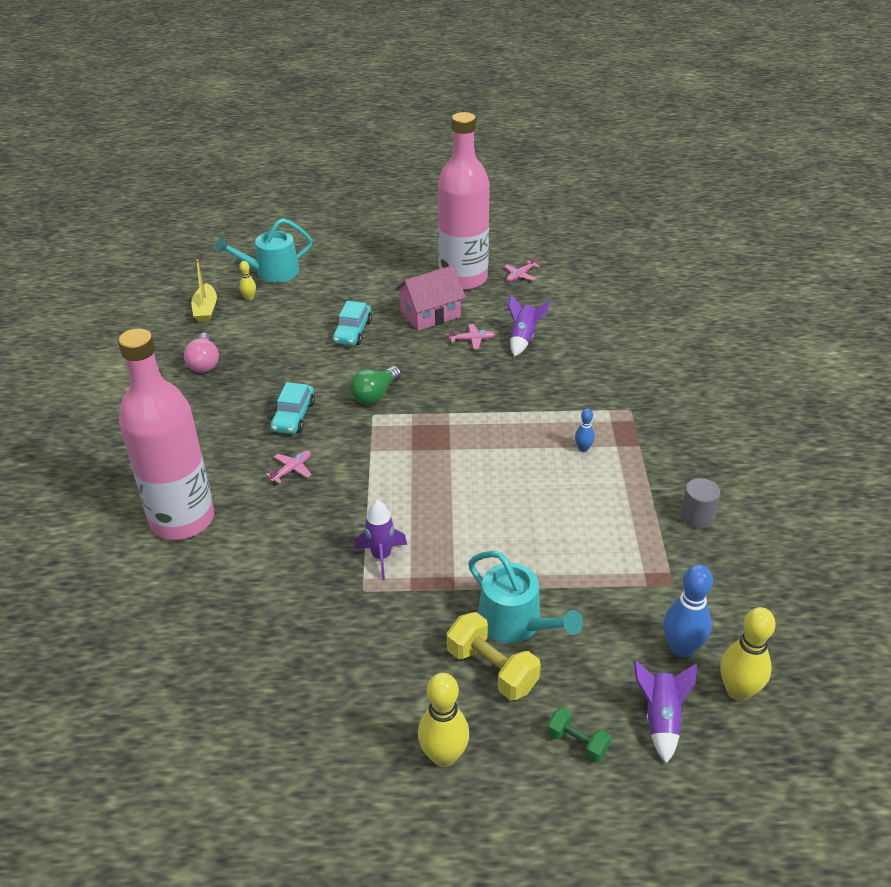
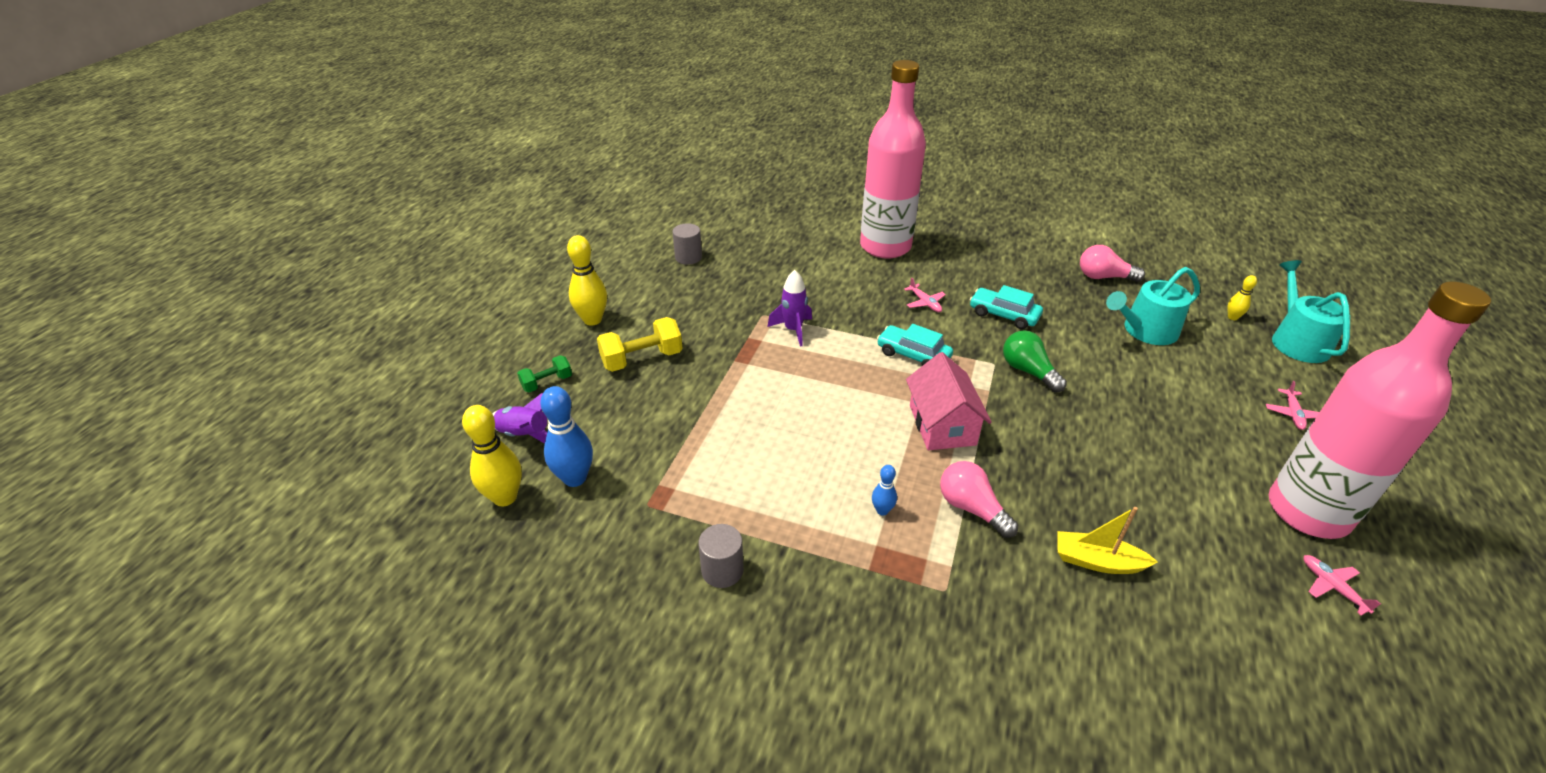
camera: 110 degrees right, 0 degrees up
(205, 310) = (1205, 288): yellow boat -> yellow boat (1097, 561)
(261, 709) = (688, 257): none -> grey cylinder
(352, 332) = (1158, 378): turquoise car -> turquoise car (913, 355)
(430, 314) = (1201, 452): pink house -> pink house (942, 425)
(472, 340) = (1135, 476): pink plane -> pink plane (1292, 414)
(516, 623) = (676, 384): turquoise watering can -> turquoise watering can (1145, 331)
(523, 338) = (1136, 531): purple rocket -> none
(551, 407) = (971, 508): none -> pink light bulb

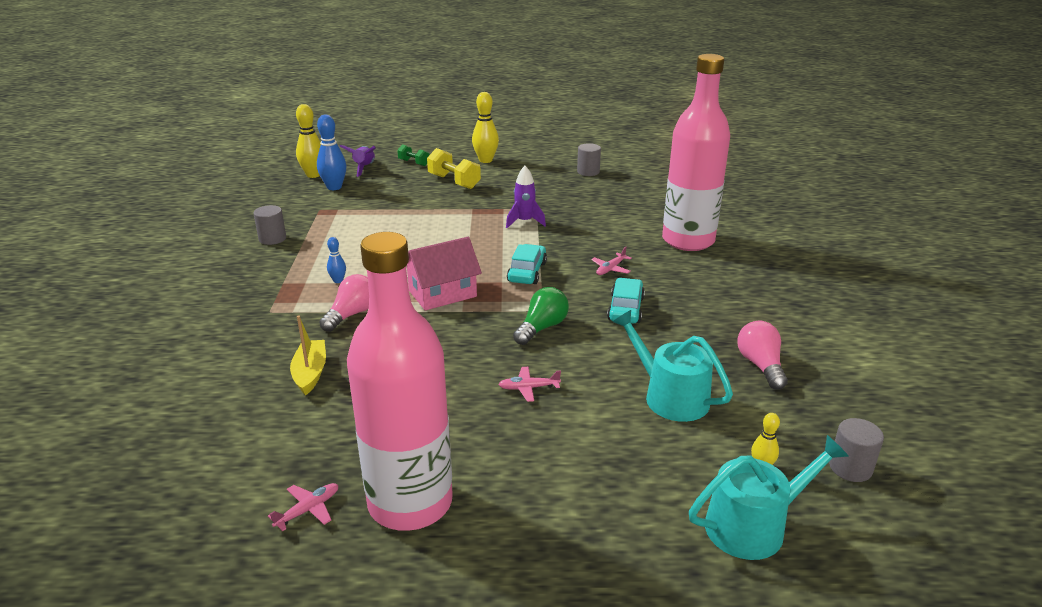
camera: 70 degrees right, 10 degrees down
(1229, 283) = (850, 468): none -> grey cylinder
(1292, 414) = (579, 506): pink plane -> pink plane (529, 388)

